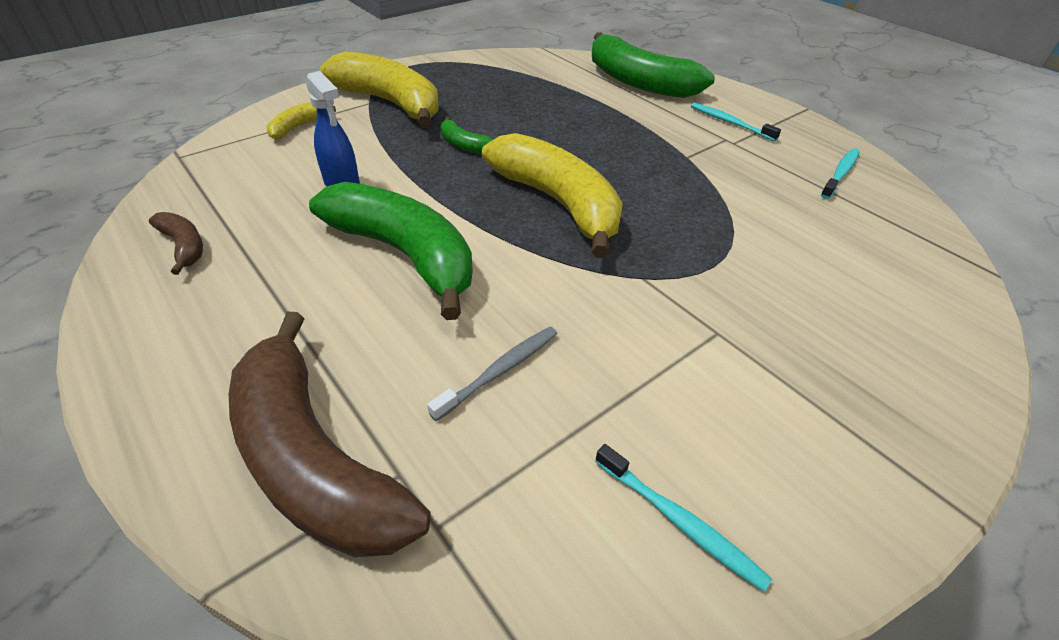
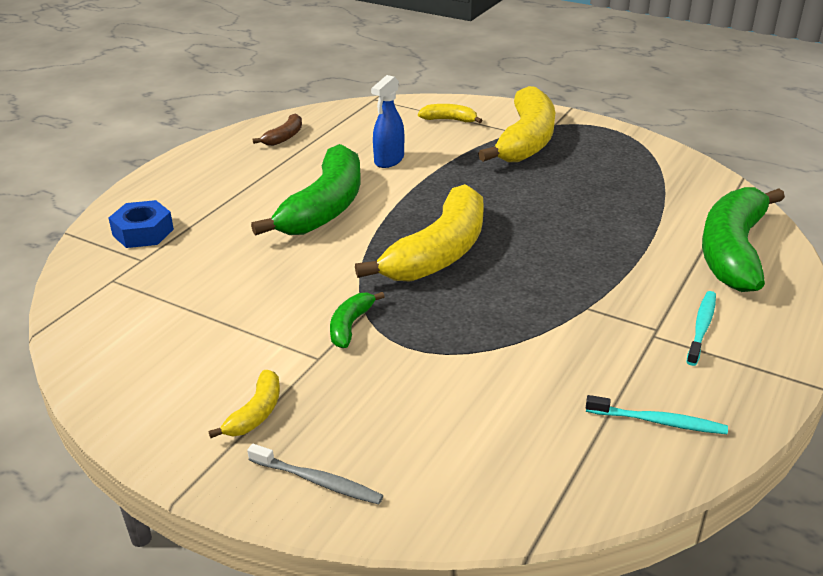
camera: 70 degrees right, 10 degrees down
(314, 459) = (143, 232): brown banana -> blue nut
(464, 145) = (490, 190): green banana -> green banana (350, 326)
(500, 371) = (231, 271): grey toothbrush -> grey toothbrush (317, 481)
(679, 521) = (137, 361): turquoise toothbrush -> none
(812, 408) = (256, 413): none -> yellow banana

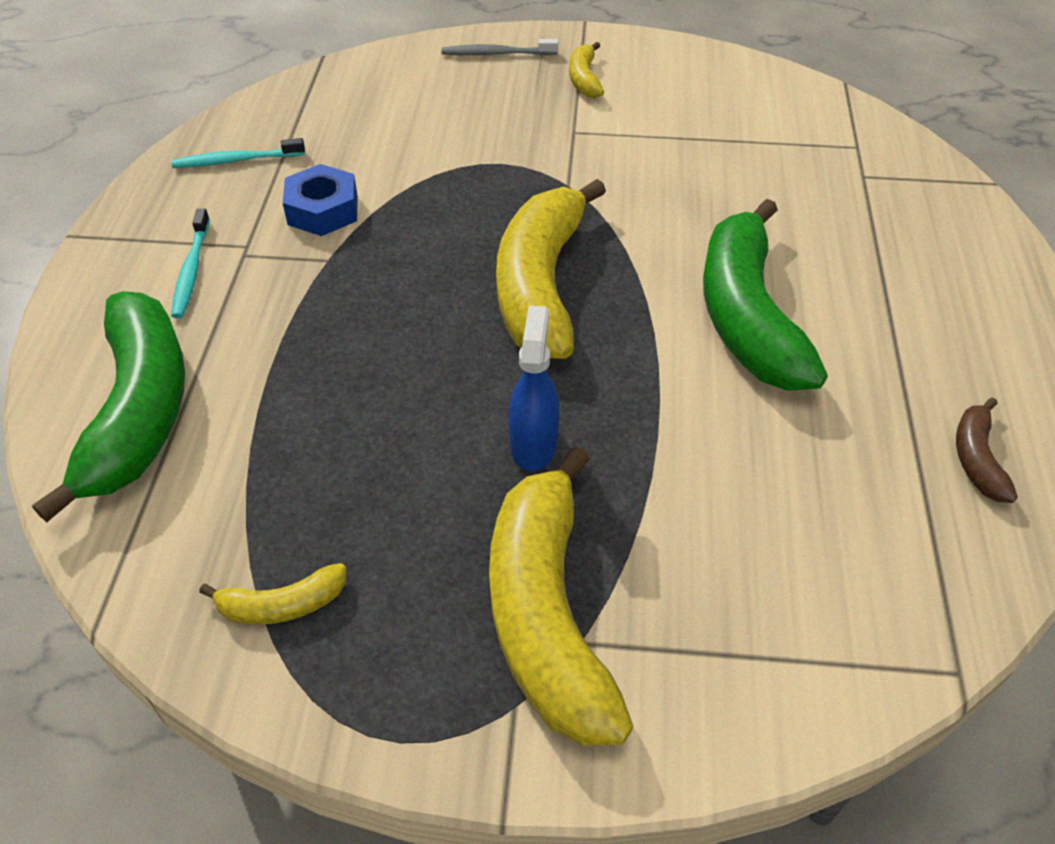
camera: 155 degrees right, 15 degrees up
(143, 232) = (913, 208): blue nut -> blue nut (323, 210)
(350, 326) = (570, 167): green banana -> none
(389, 160) = (749, 454): blue spray bottle -> blue spray bottle (533, 444)
(449, 120) = (741, 639): yellow banana -> yellow banana (282, 605)

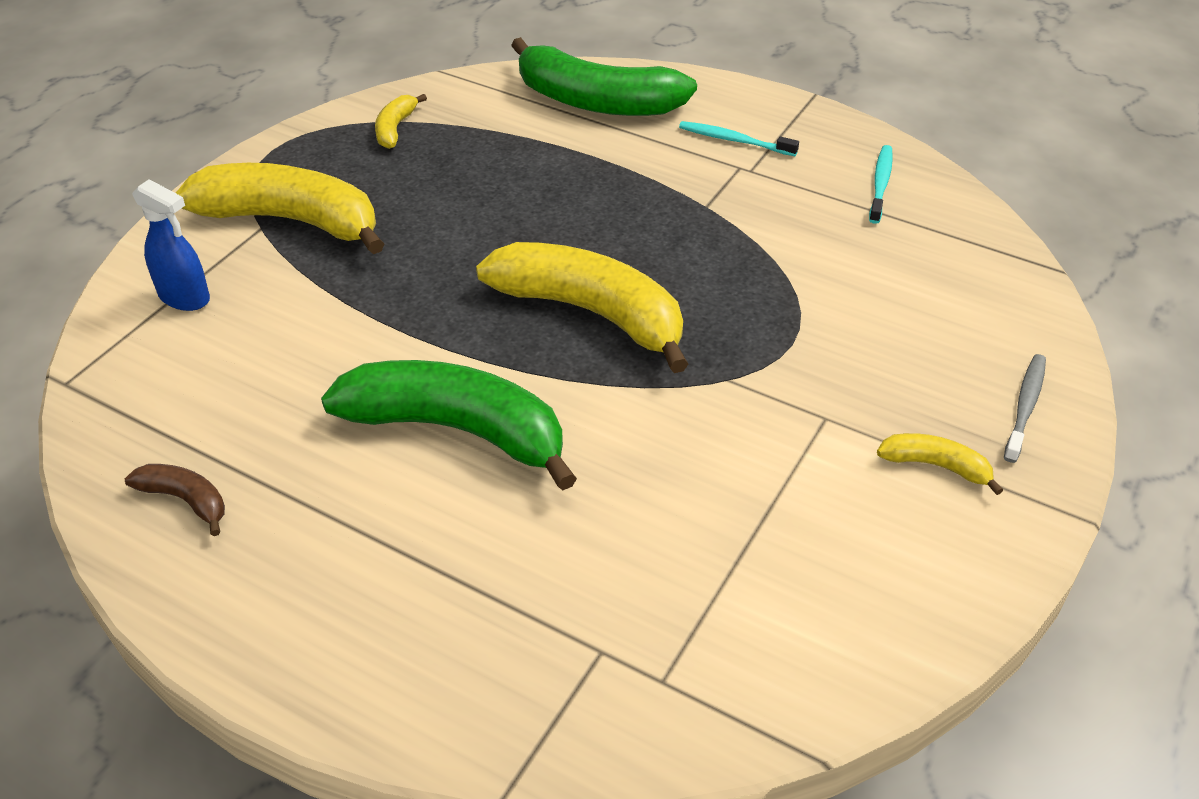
camera: 115 degrees right, 5 degrees down
(323, 210) = (776, 216): blue nut -> none
(533, 444) = (425, 255): blue spray bottle -> blue spray bottle (185, 297)

